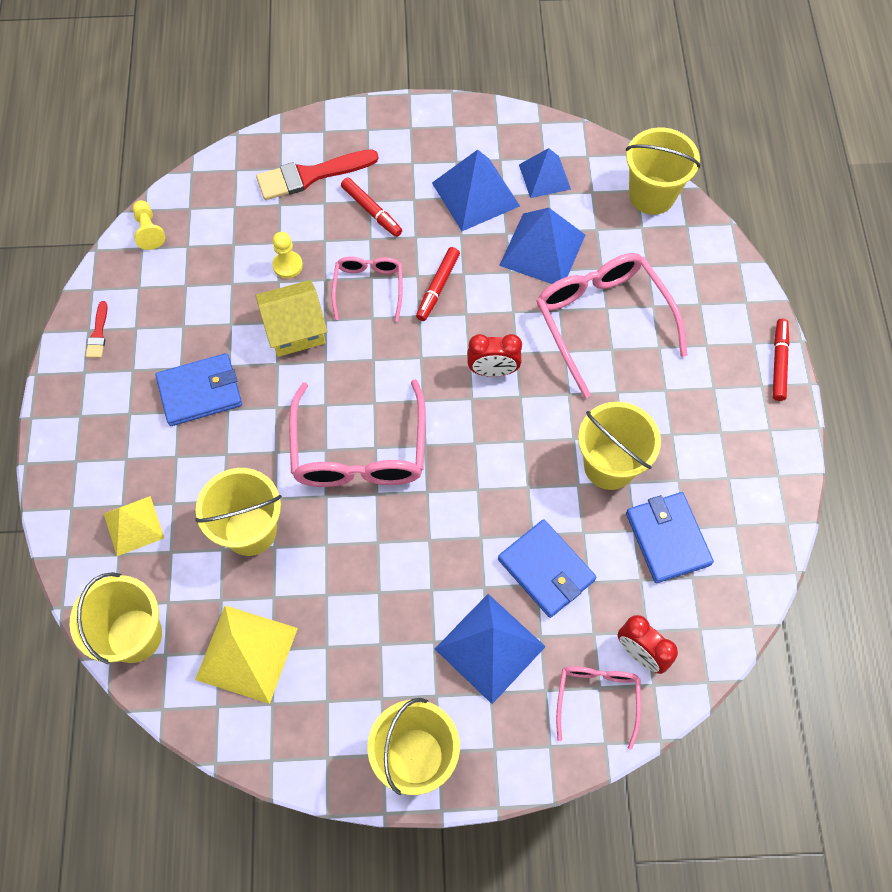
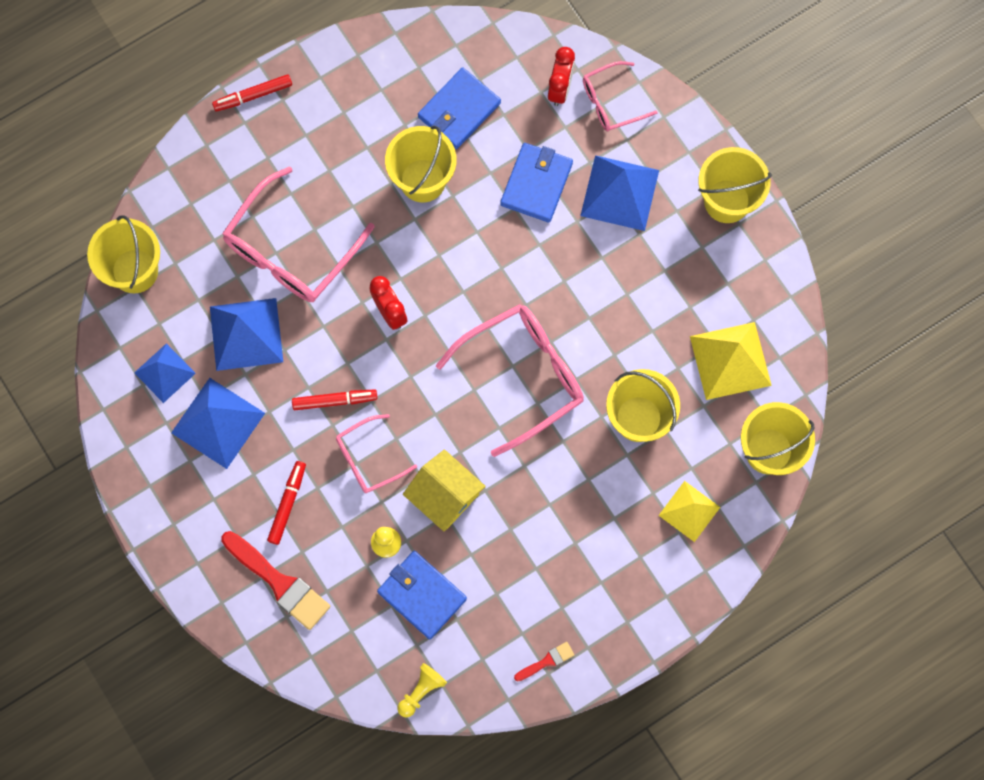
camera: 120 degrees left, 10 degrees up
(200, 392) = (548, 536): blue wallet -> blue wallet (422, 595)

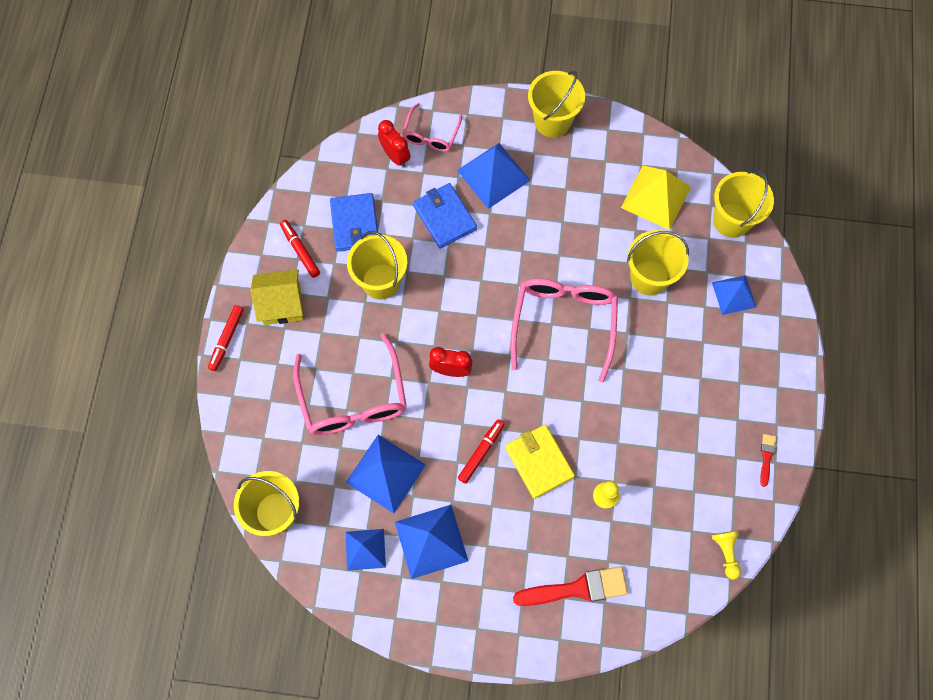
camera: 50 degrees left, 5 degrees down
(287, 504) = (526, 539): red marker -> red marker (300, 250)
(368, 459) = (539, 462): pink glasses -> yellow wallet
(422, 595) = (660, 501): blue wallet -> none
(445, 496) = (604, 433): yellow house -> yellow house (282, 304)
(689, 511) = (734, 294): yellow pyramid -> blue pyramid

